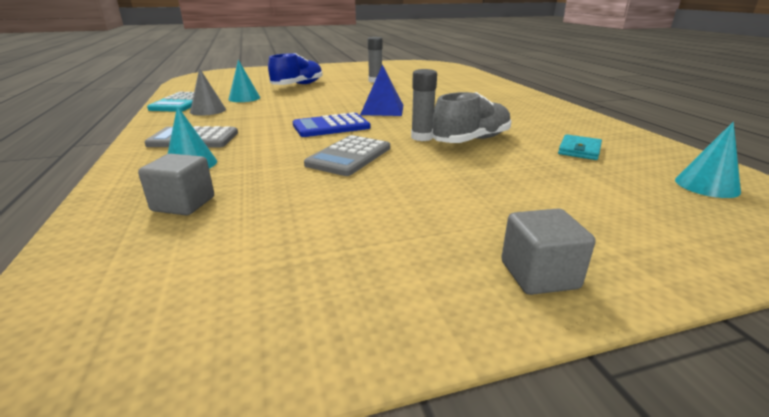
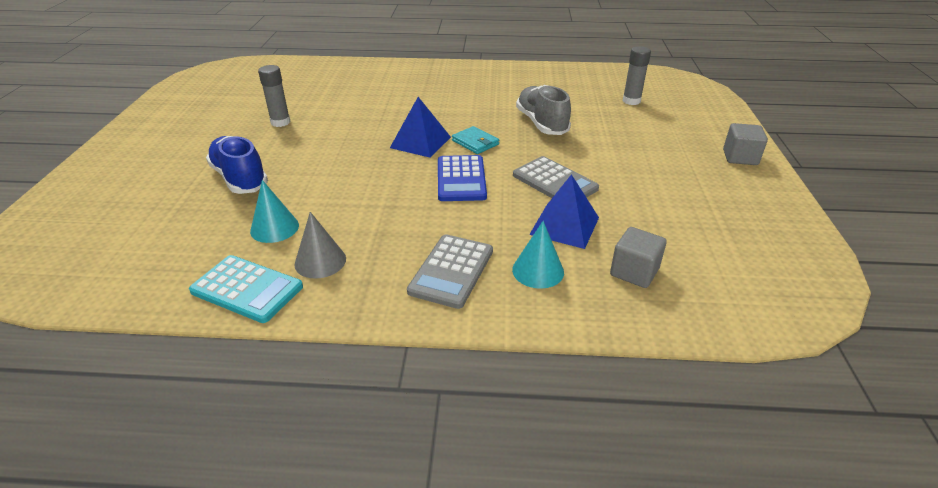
camera: 70 degrees left, 10 degrees up
(267, 167) = (564, 226): none -> blue pyramid
(422, 137) = (522, 141): grey glue stick -> grey glue stick (631, 101)
(579, 150) = (581, 94): turquoise wallet -> turquoise wallet (475, 142)
(706, 185) = (650, 83): turquoise cone -> none

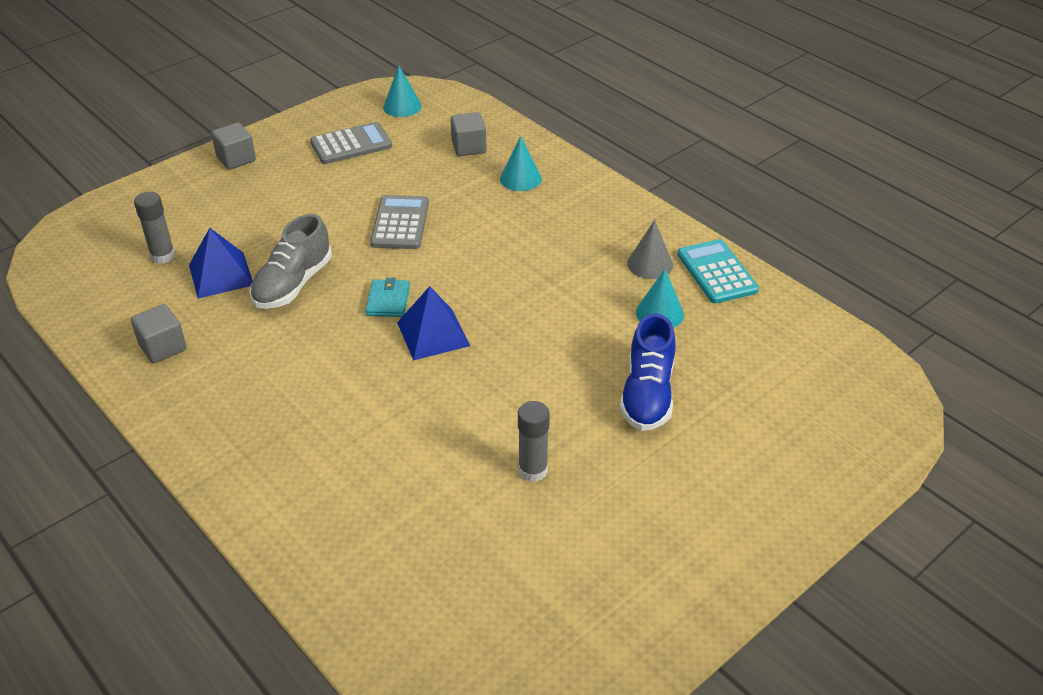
camera: 135 degrees left, 5 degrees up
(451, 271) = (572, 208): grey calculator -> grey calculator (351, 144)
(461, 179) = (462, 270): blue calculator -> none
(540, 79) = (163, 347): none -> grey cube
(564, 226) = (455, 191): blue pyramid -> blue pyramid (221, 275)
(771, 274) = (402, 106): none -> turquoise cone

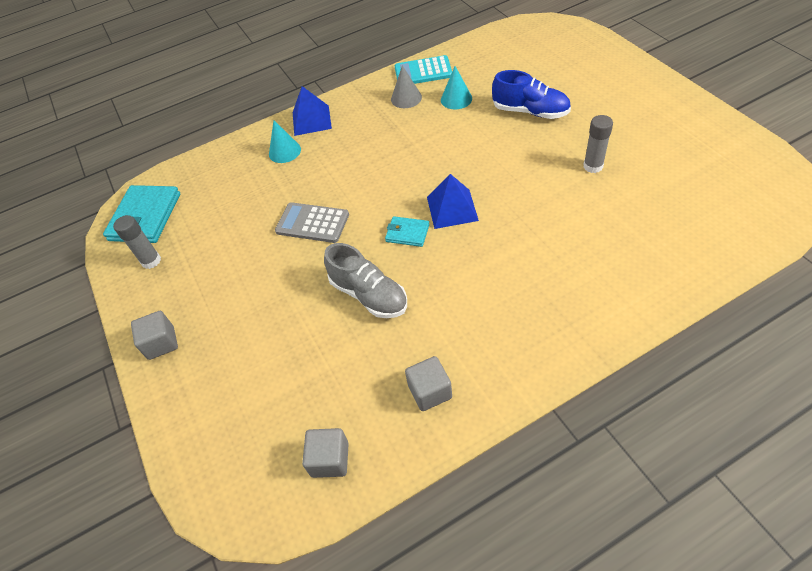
camera: 70 degrees left, 10 degrees up
(163, 256) = (294, 400): grey glue stick -> grey glue stick (151, 261)
(221, 275) = (339, 349): blue pyramid -> blue pyramid (311, 120)
(351, 144) = (184, 253): grey calculator -> none
(402, 106) = (145, 217): turquoise cone -> turquoise wallet
(469, 147) = (229, 178): grey cube -> grey cube (330, 459)

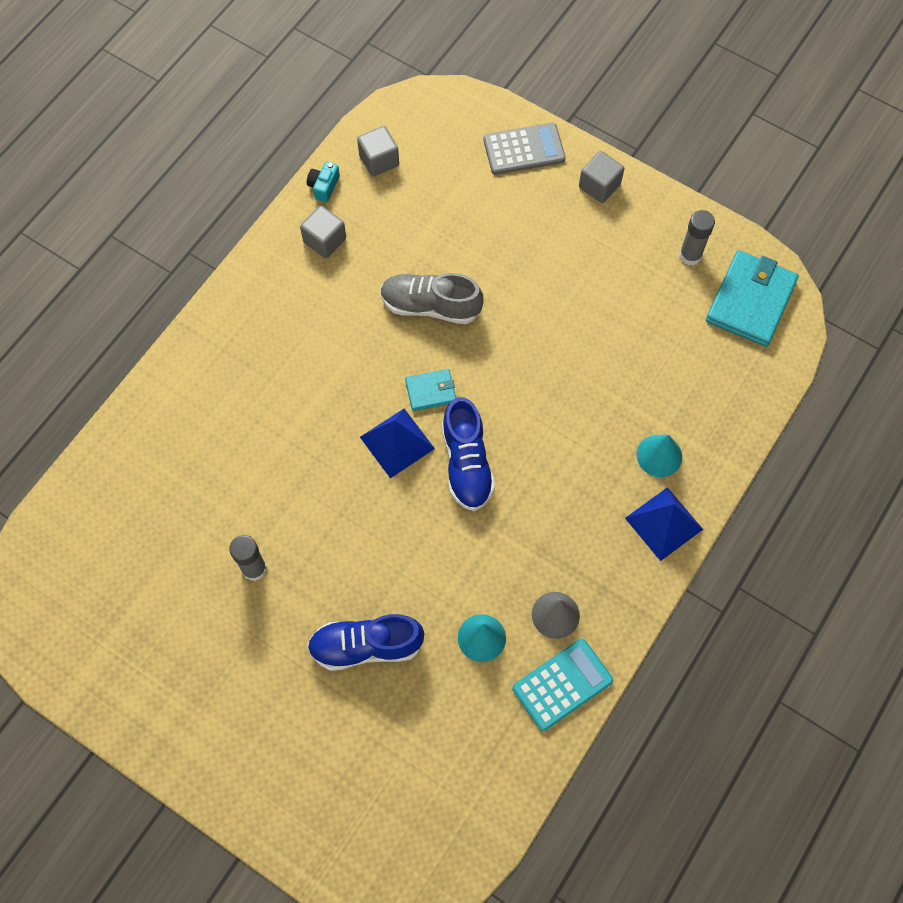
camera: 145 degrees right, 15 degrees up
(145, 217) = (750, 301): turquoise wallet -> turquoise wallet turned 45 degrees clockwise
(312, 223) = (546, 365): grey calculator -> grey calculator (524, 149)
(402, 453) = (324, 186): none -> turquoise camera
(410, 182) = (466, 463): none -> blue shoe

